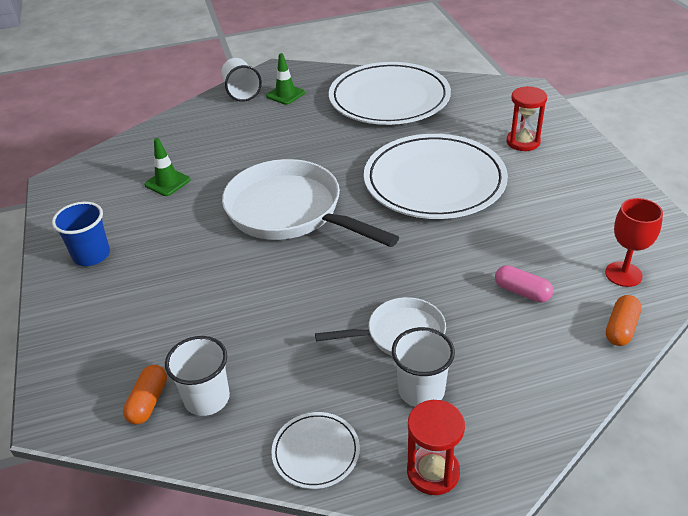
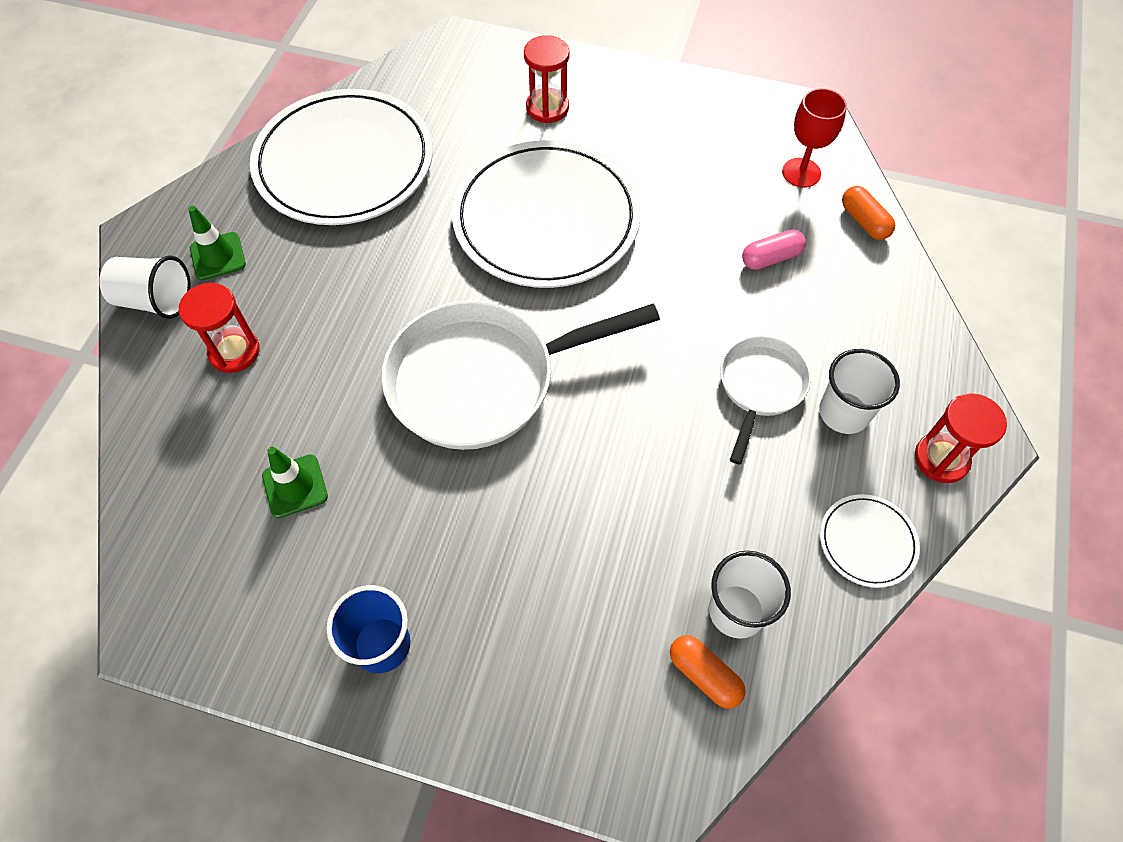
camera: 60 degrees left, 20 degrees up
(232, 126) = (234, 351): none -> red hourglass

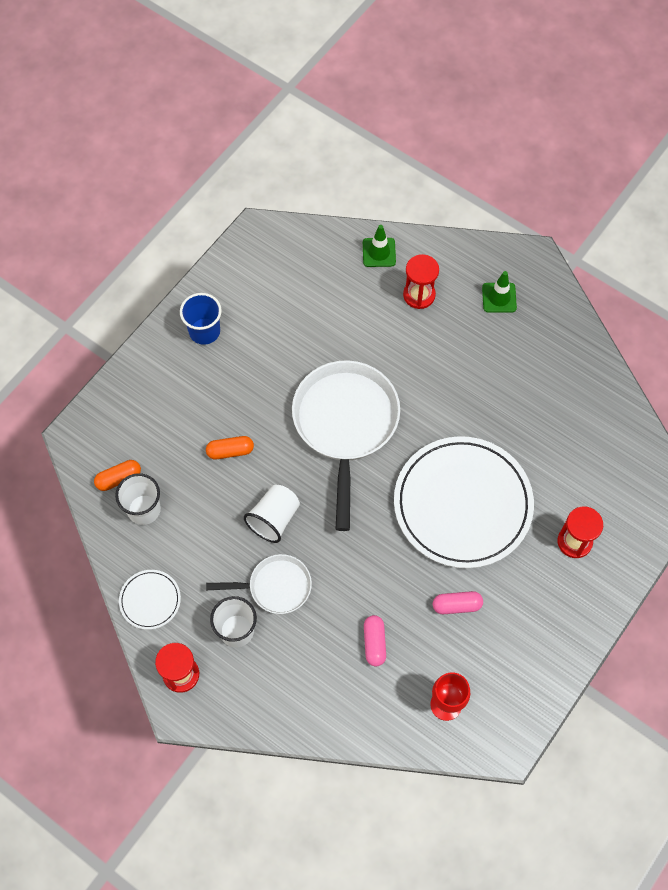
camera: 110 degrees right, 5 degrees up
(155, 300) = (474, 259): white cup -> white cup (274, 519)
(295, 486) = (313, 309): green traffic cone -> green traffic cone (379, 252)
(344, 163) = (560, 388): white plate -> none
(680, 192) = (456, 605): none -> pink capsule
(760, 387) = (275, 587): white pan -> white pan turned 45 degrees counterclockwise
(864, 221) = (383, 728): orange capsule -> orange capsule (230, 451)

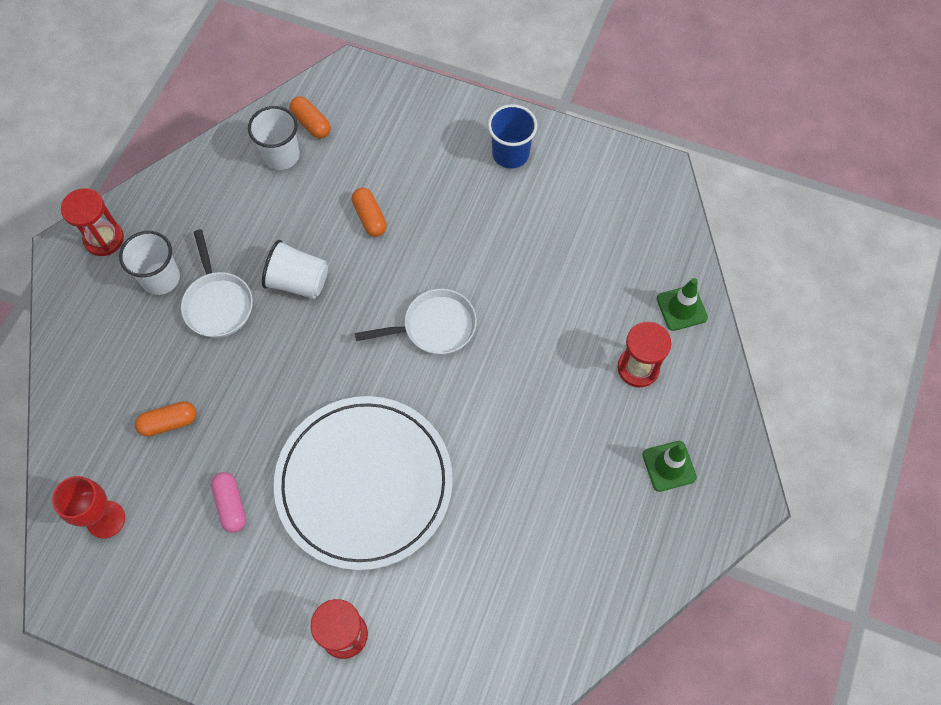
camera: 75 degrees right, 0 degrees up
(150, 600) = (181, 189): white plate -> none
(345, 425) = (434, 327): white pan -> white pan, size x0.54
(374, 643) = (169, 422): pink capsule -> orange capsule

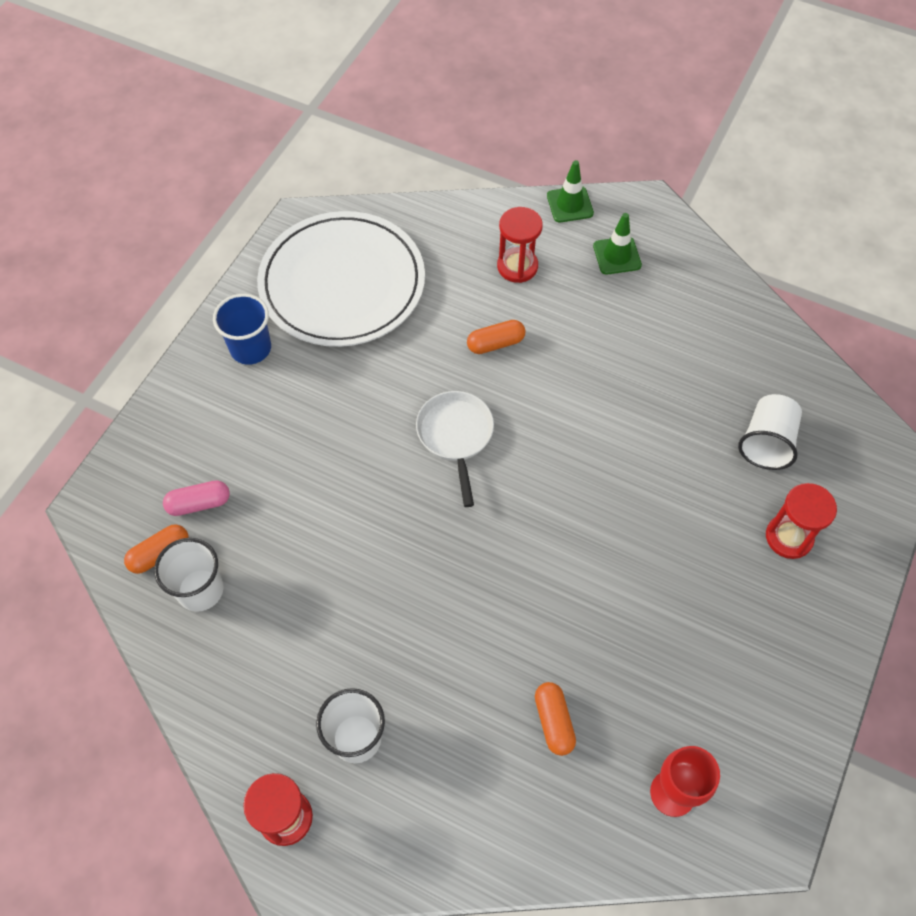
camera: 85 degrees left, 5 degrees down
(218, 303) = (400, 666): white pan -> none
(231, 505) = (655, 649): pink capsule -> pink capsule (199, 503)
(298, 282) = (382, 573): white cup -> white cup (766, 442)
(364, 483) = (631, 512): white plate -> white plate (342, 283)
(370, 217) = (308, 493): orange capsule -> orange capsule (495, 343)
(681, 308) = (457, 225): green traffic cone -> green traffic cone (570, 204)

